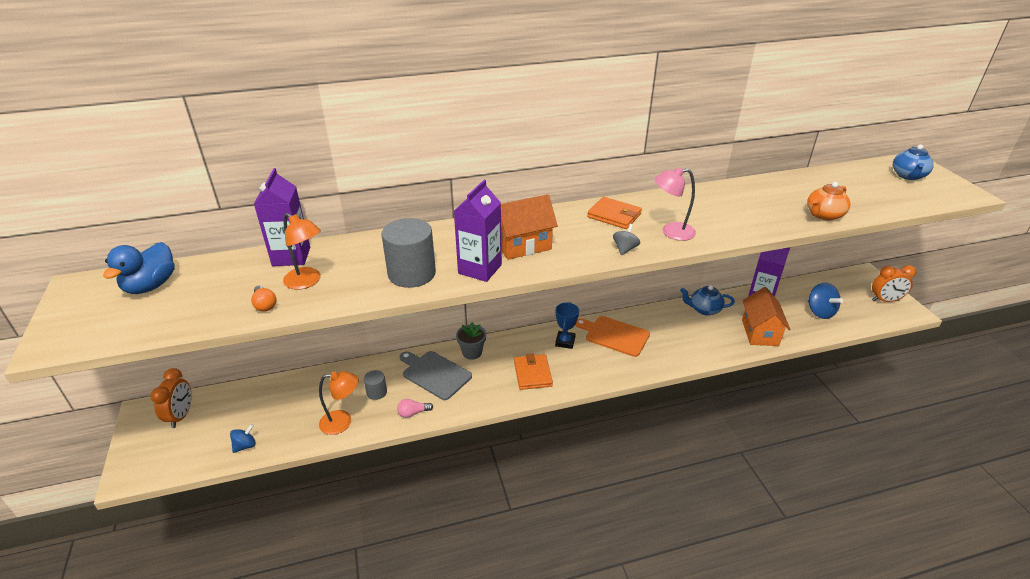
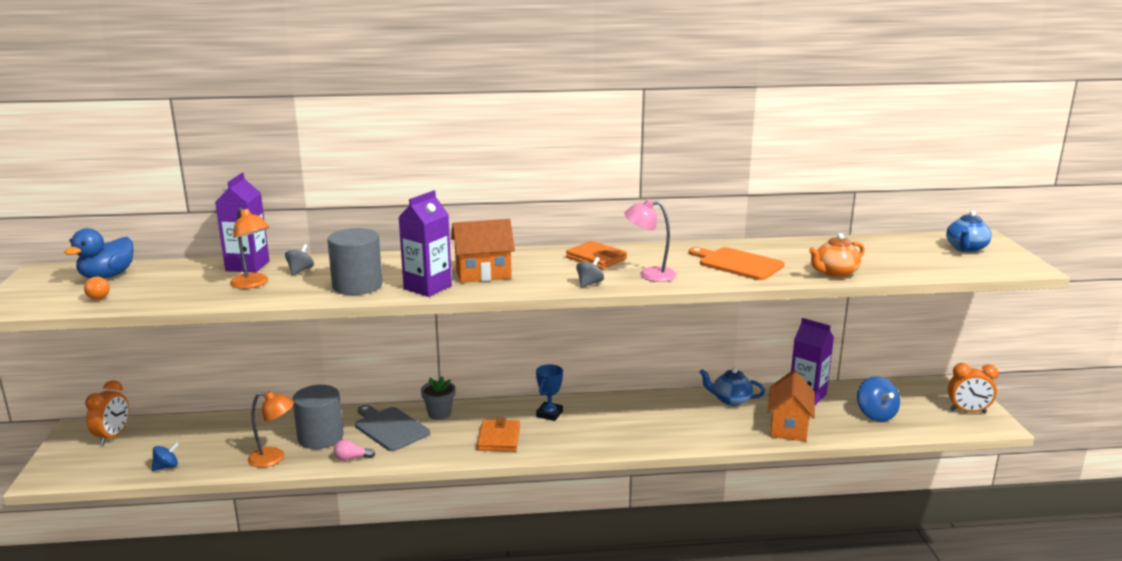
camera: 10 degrees right, 15 degrees down
(265, 305) = (204, 296): orange light bulb -> orange light bulb (99, 296)
(347, 258) = (300, 271): none -> grey spinning top
(376, 392) = (320, 437): grey cylinder -> grey cylinder, size x1.98
(614, 335) = (610, 413): orange cutting board -> orange cutting board (738, 263)

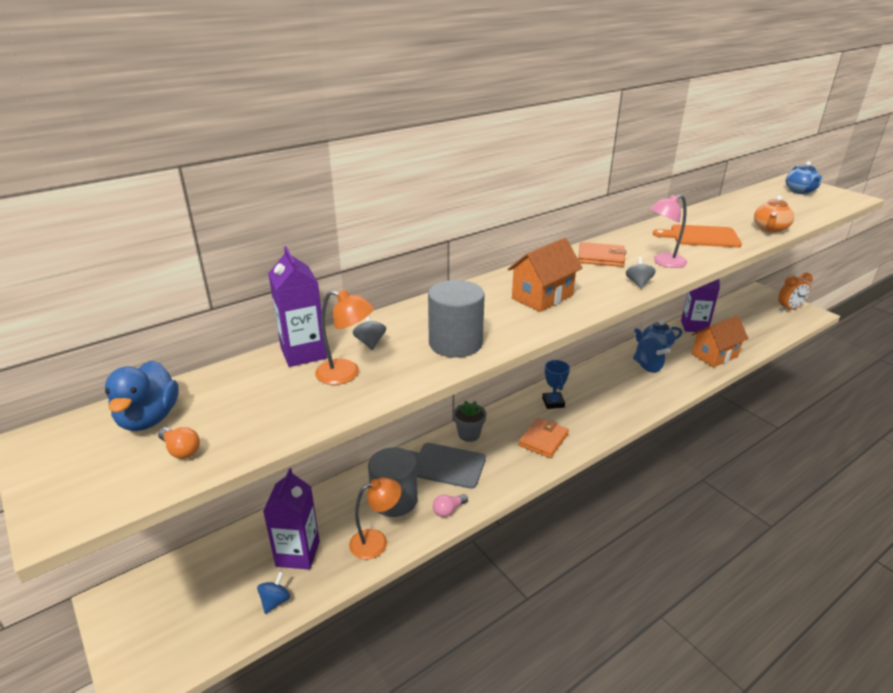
camera: 30 degrees left, 10 degrees up
(113, 436) = (168, 591): orange clock -> none
(427, 287) = (521, 325): purple carton -> purple carton (298, 554)
(499, 438) = (543, 440): orange wallet -> orange wallet turned 60 degrees clockwise
(788, 427) = (714, 355): orange house -> orange house turned 75 degrees clockwise
(875, 415) = (748, 328): blue spinning top -> blue spinning top (648, 366)

